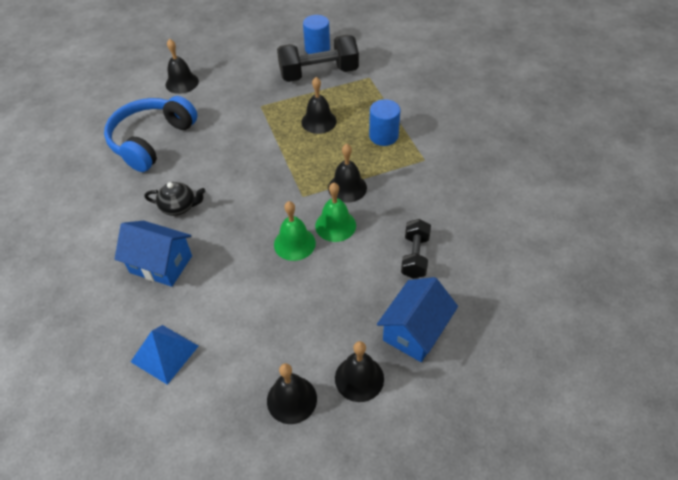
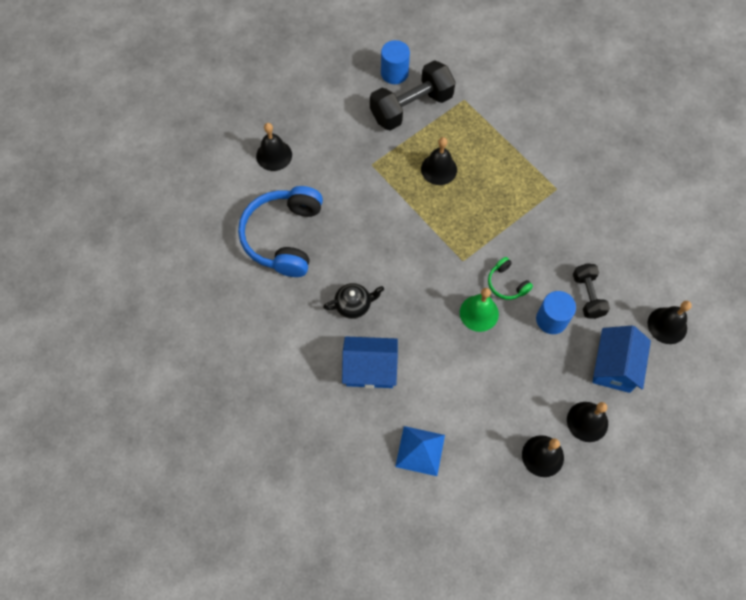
camera: 20 degrees left, 15 degrees up
(335, 225) = (506, 284): green bell -> green headphones
(347, 187) = (499, 240): black bell -> black bell (667, 325)
(383, 136) = (508, 171): blue cylinder -> blue cylinder (551, 319)

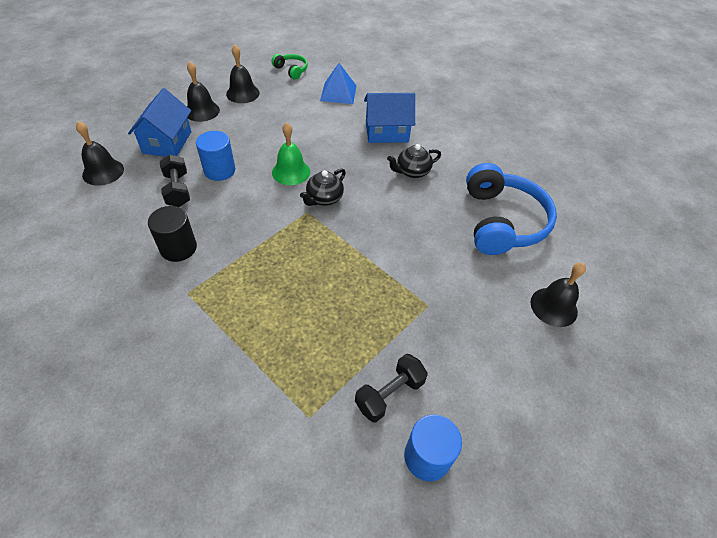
camera: 170 degrees right, 15 degrees down
(411, 107) = (389, 394): black dumbbell -> black dumbbell, size x0.57
(439, 169) = (340, 305): black bell -> none
(446, 275) = (324, 198): none -> black teapot
(506, 284) = (261, 195): green headphones -> green headphones (291, 70)
(572, 229) = (178, 248): none -> black cylinder

